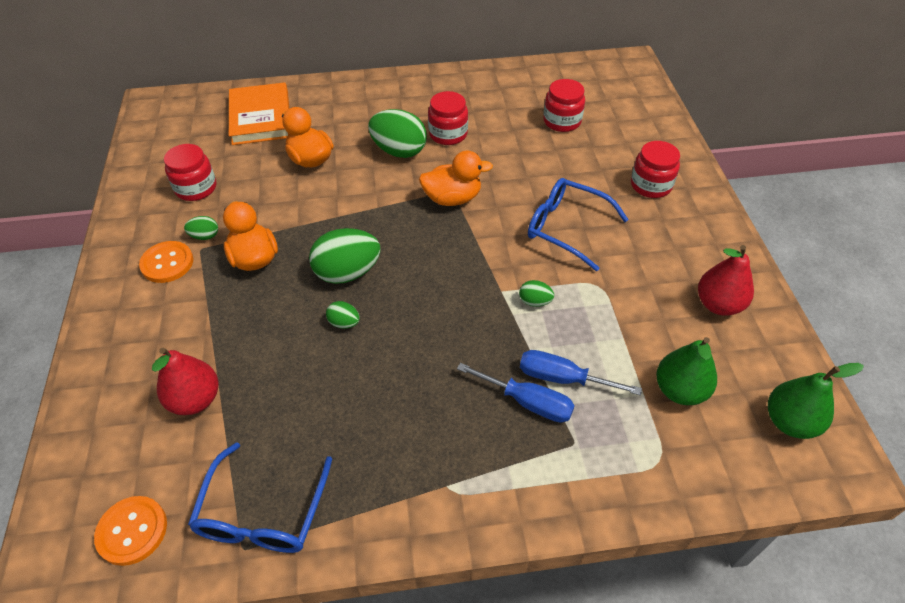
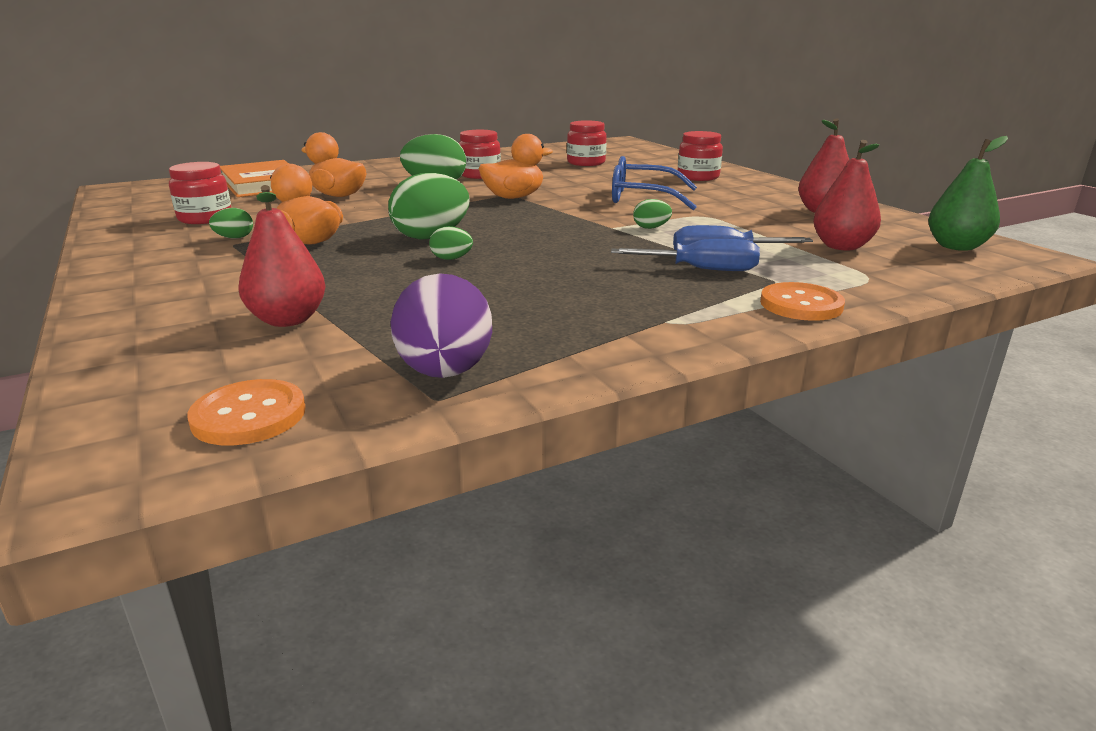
camera: 20 degrees left, 25 degrees down
(167, 263) = (192, 255): orange button -> orange button (801, 305)
(262, 514) = (445, 372): blue glasses -> purple egg
(679, 390) = (841, 246): green pear -> red pear

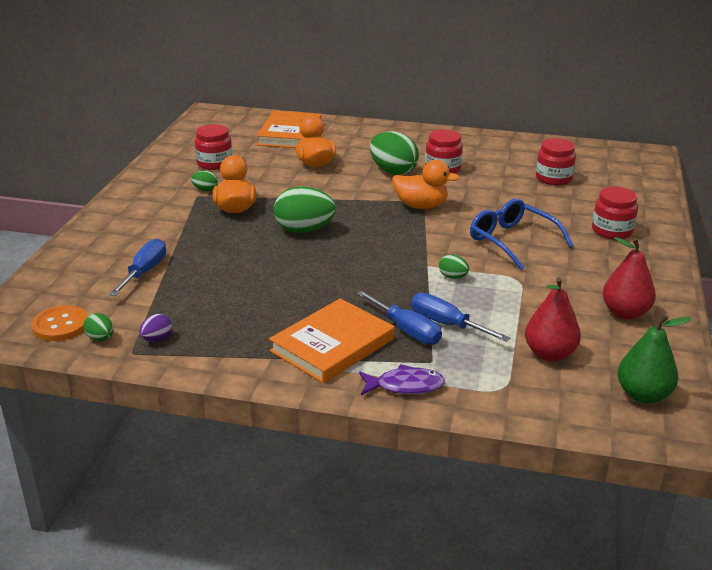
camera: 40 degrees right, 5 degrees up
(288, 320) = (145, 272): red pear -> blue screwdriver
(445, 372) = (157, 339): purple egg -> purple egg, size x0.48
(451, 259) = (283, 256): green egg -> green egg (100, 338)
(663, 302) = (332, 345): none -> orange book
(801, 305) = (405, 386): orange button -> purple fish

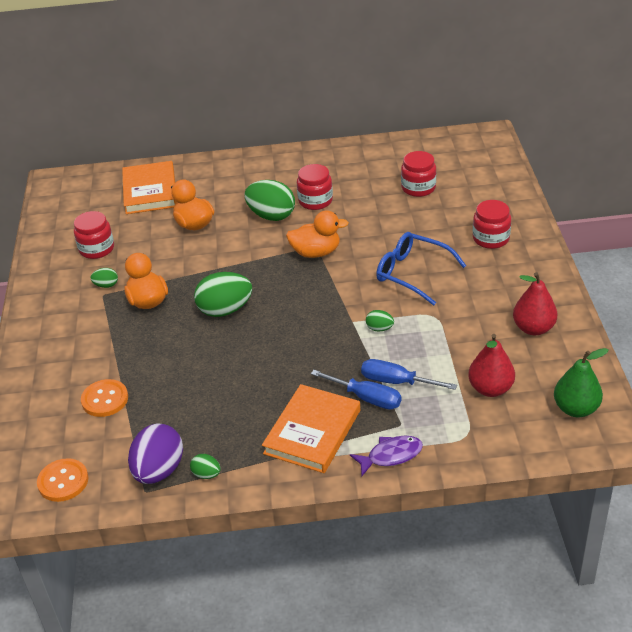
camera: 15 degrees left, 10 degrees up
(100, 338) = (108, 484): green egg -> green egg (206, 474)
(145, 272) = (105, 399): blue screwdriver -> orange button
(157, 339) = (159, 470): purple egg -> purple egg, size x2.09

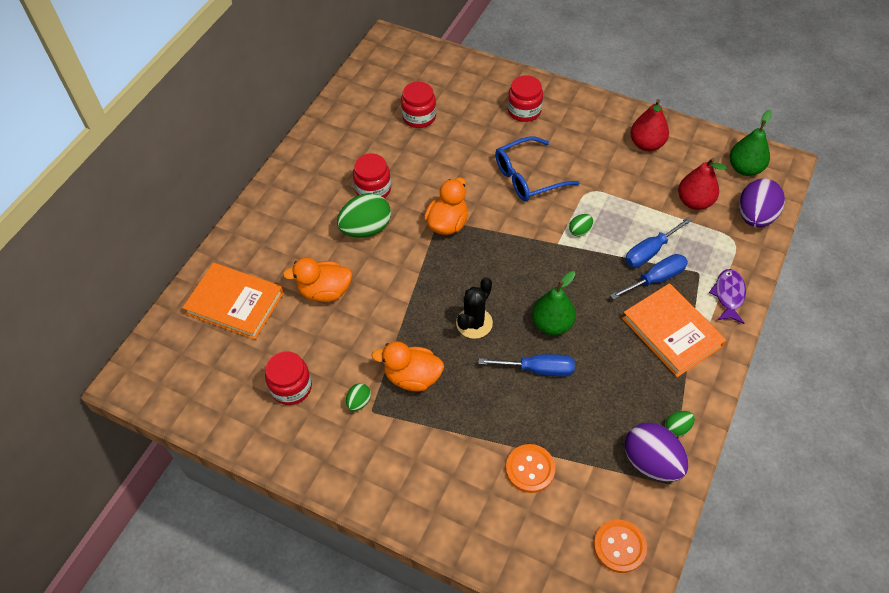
camera: 60 degrees left, 15 degrees up
(206, 364) = (538, 369): none -> blue screwdriver
(225, 310) = (474, 323): green egg -> black cactus
(260, 353) = (552, 324): none -> green pear
(514, 439) = (755, 217): none -> purple egg

